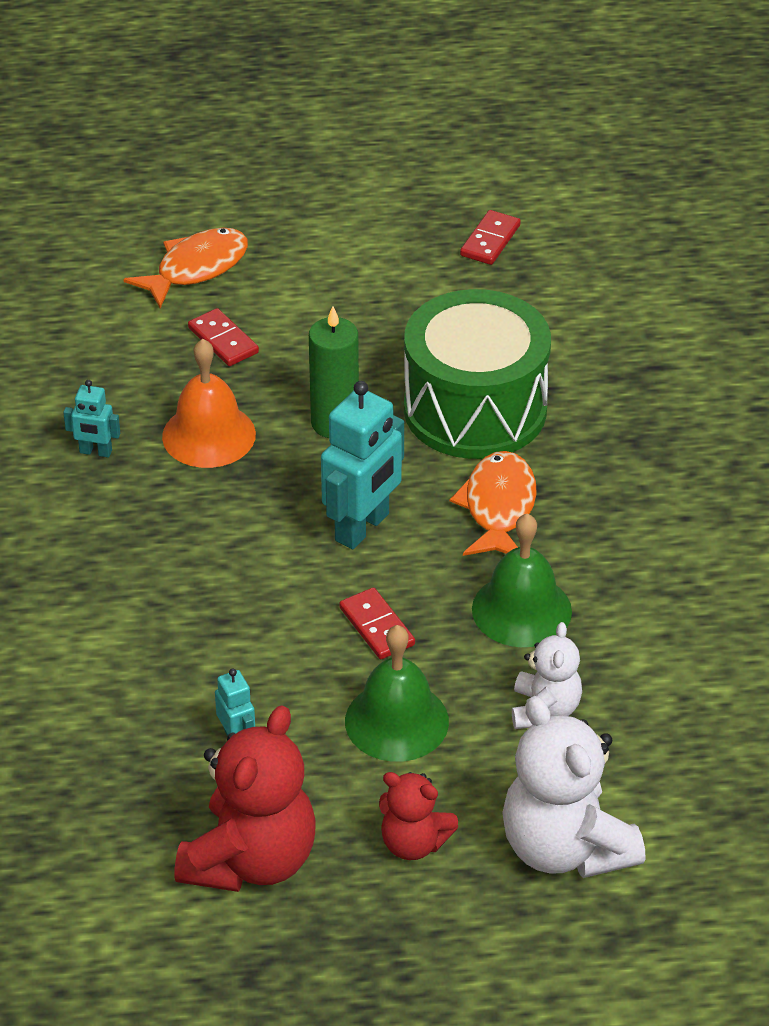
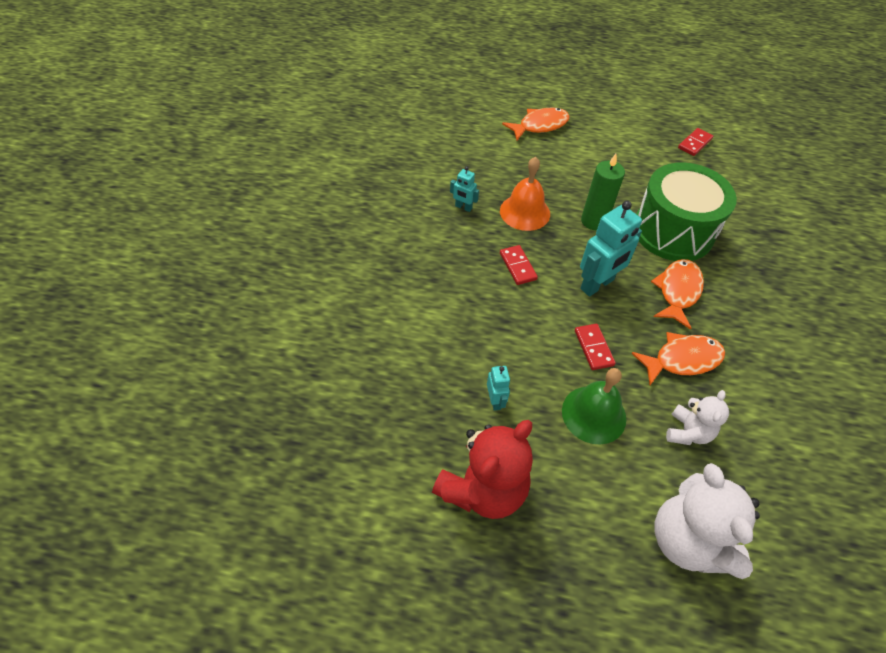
camera: 15 degrees right, 10 degrees up
(223, 340) = (544, 164): red domino -> red domino (517, 266)
(413, 843) = (588, 506): red teddy bear -> none
(521, 610) = (682, 360): green bell -> orange fish

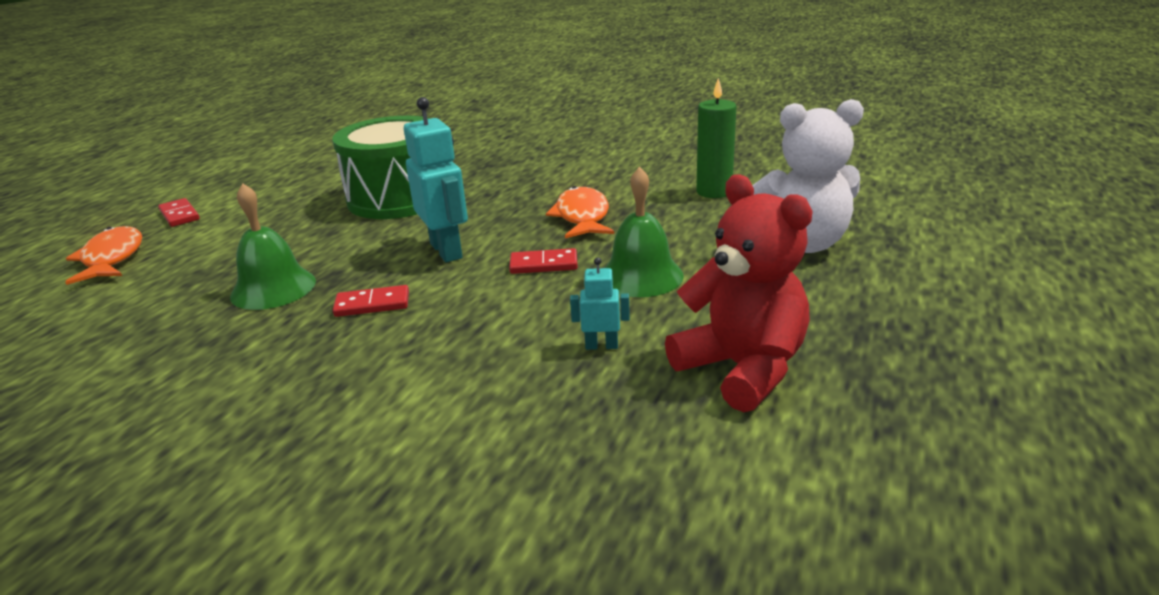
camera: 75 degrees left, 25 degrees down
(463, 207) = (206, 342): turquoise robot -> none
(525, 212) = (273, 288): orange bell -> green bell
(594, 221) = (339, 241): green candle -> green candle (714, 192)
(677, 292) = (488, 207): orange fish -> none
(687, 432) = (675, 226): white teddy bear -> none
(695, 143) = (277, 169): red domino -> red domino (179, 215)

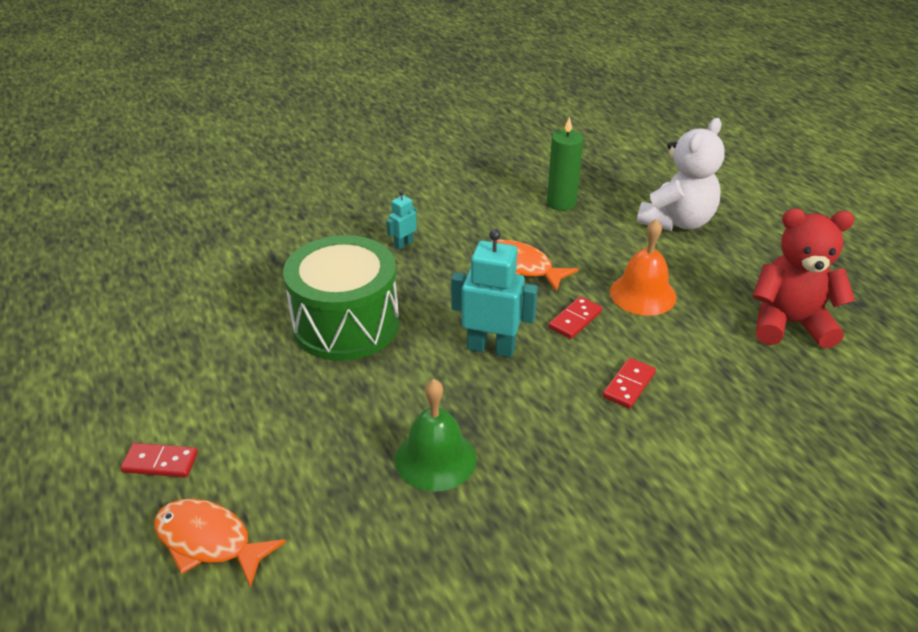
camera: 50 degrees left, 10 degrees up
(372, 304) = (535, 419): red domino -> red domino (629, 385)
(601, 346) = (712, 354): turquoise robot -> turquoise robot (403, 244)
(641, 276) = (642, 294): green bell -> orange bell

